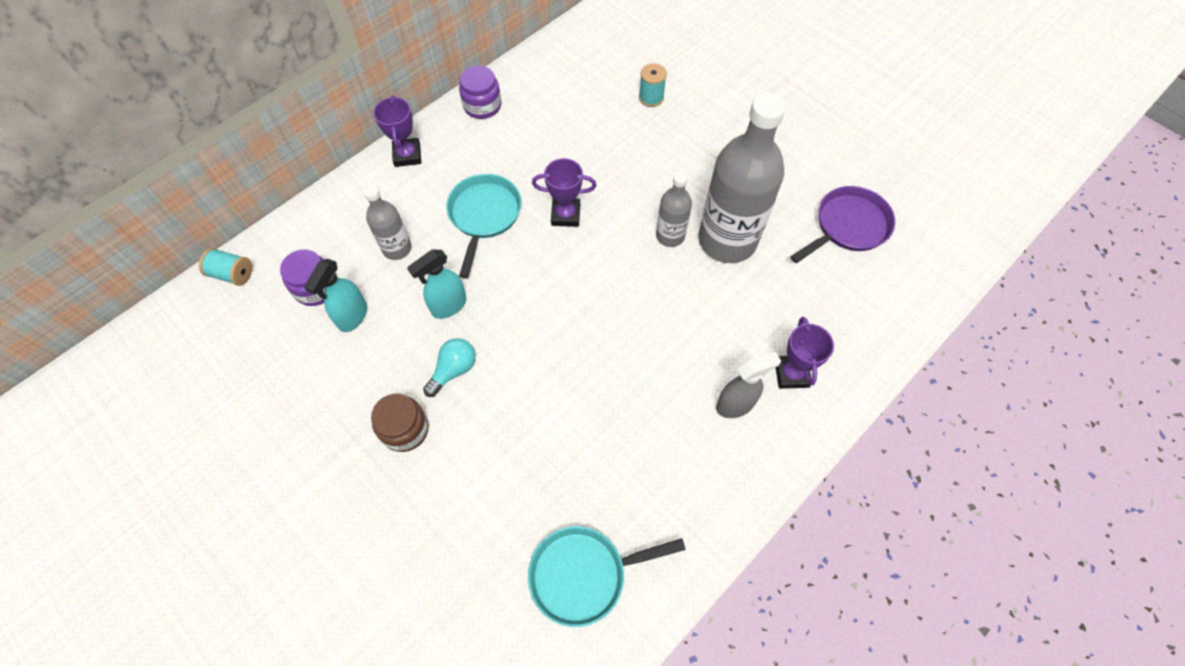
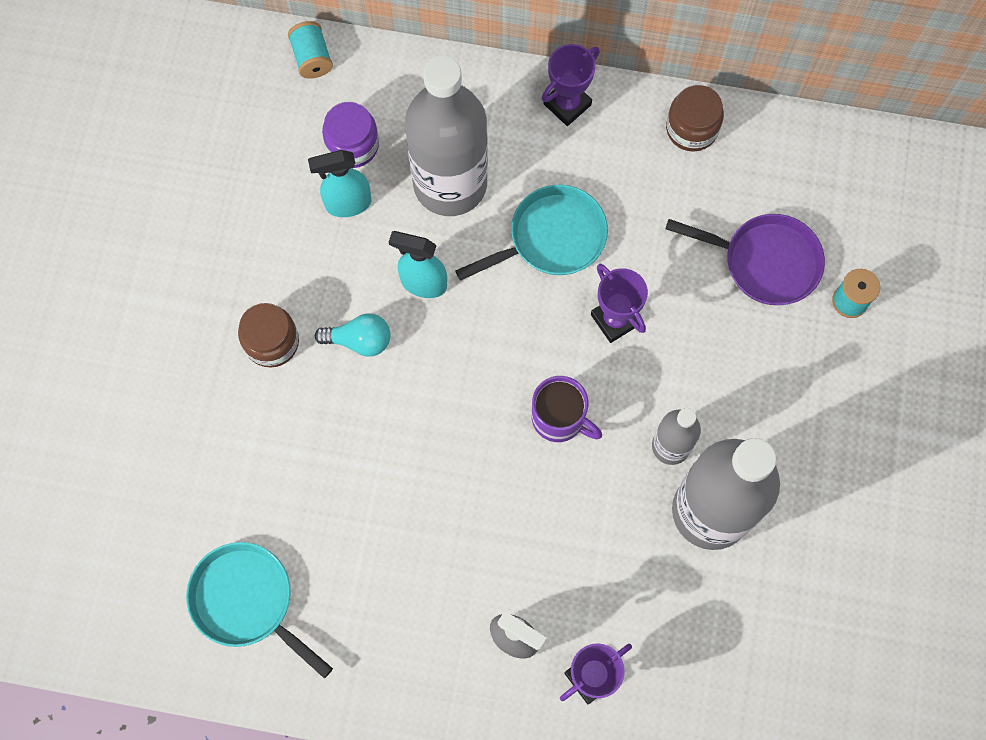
camera: 55 degrees right, 10 degrees up
(397, 248) = (450, 184): grey bottle -> grey bottle, size x2.01
(482, 106) = (691, 129): purple jar -> brown jar
(605, 284) = (559, 418): none -> purple mug
(848, 226) = (832, 635): purple pan -> purple pan (765, 261)

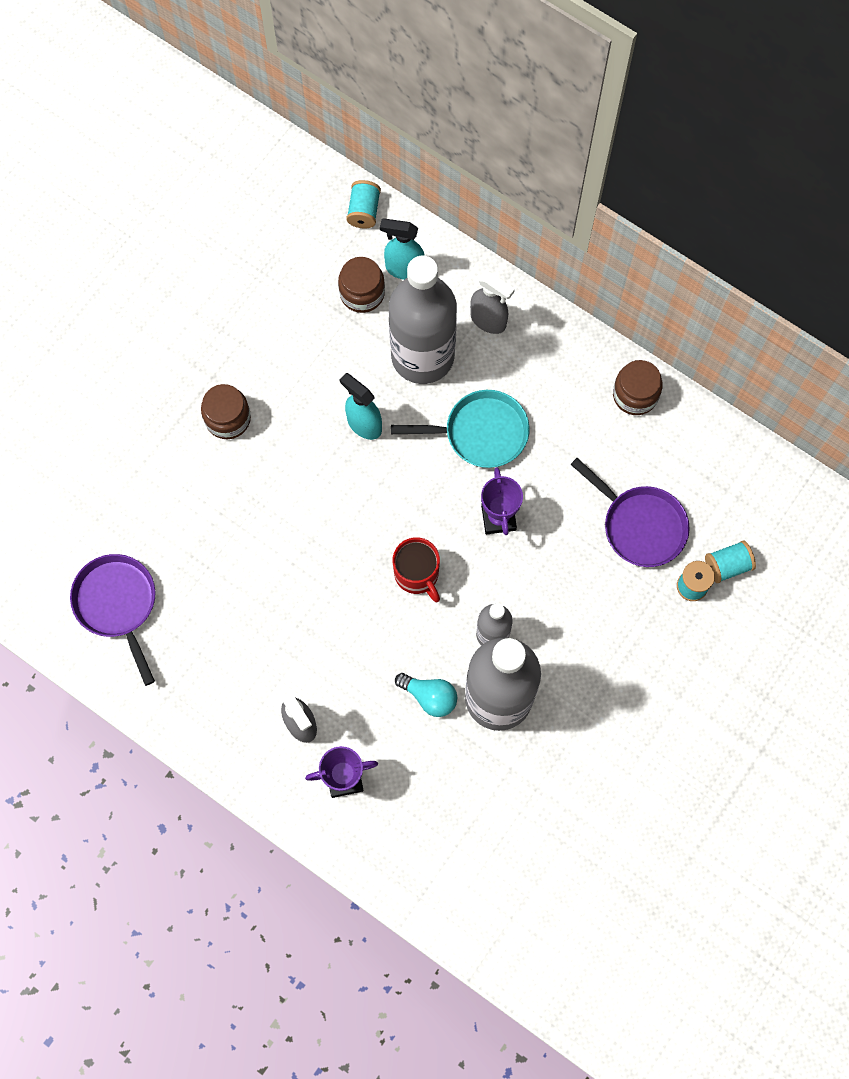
camera: 25 degrees right, 0 degrees up
(247, 601) = (118, 604): turquoise pan -> purple pan
(347, 204) = (336, 337): turquoise spray bottle -> turquoise spray bottle (404, 268)
(352, 145) = (362, 293): purple jar -> brown jar
(360, 340) = (294, 447): turquoise light bulb -> turquoise light bulb (429, 697)
(501, 117) = (488, 320): none -> grey spray bottle
(559, 418) = (417, 574): purple mug -> red mug
(567, 104) = (545, 333): purple trophy -> none
(874, 264) = (727, 565): none -> turquoise spool

